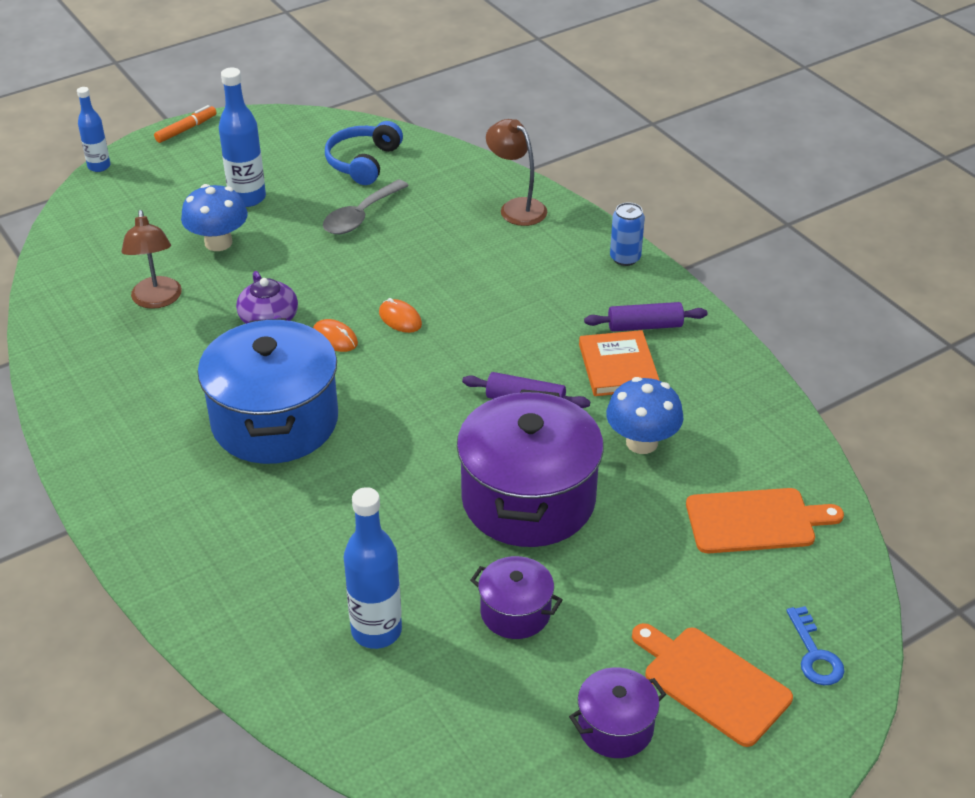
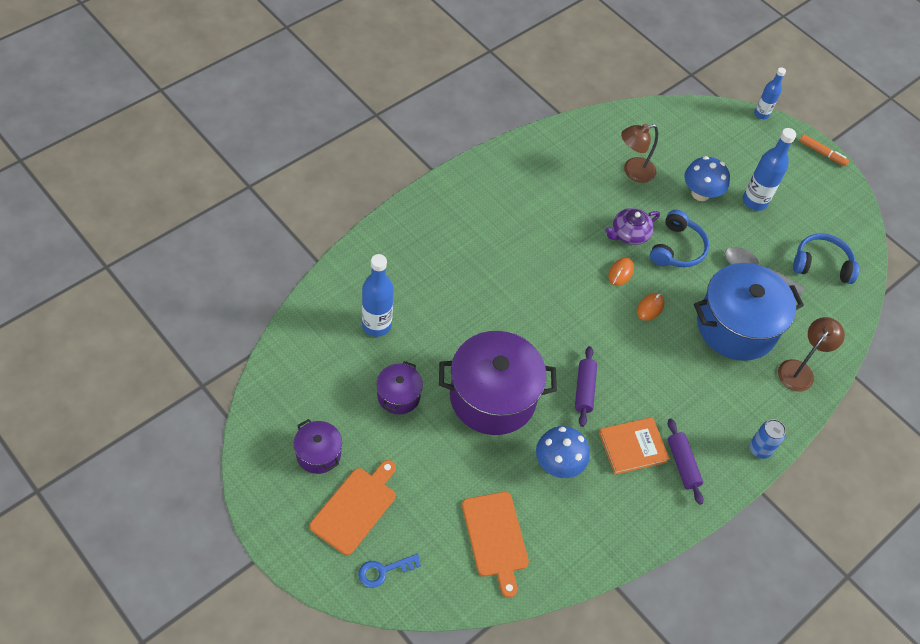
camera: 75 degrees right, 15 degrees up
(275, 421) = (536, 251): blue pot -> blue pot (736, 326)
(307, 279) = (677, 248): none -> blue headphones

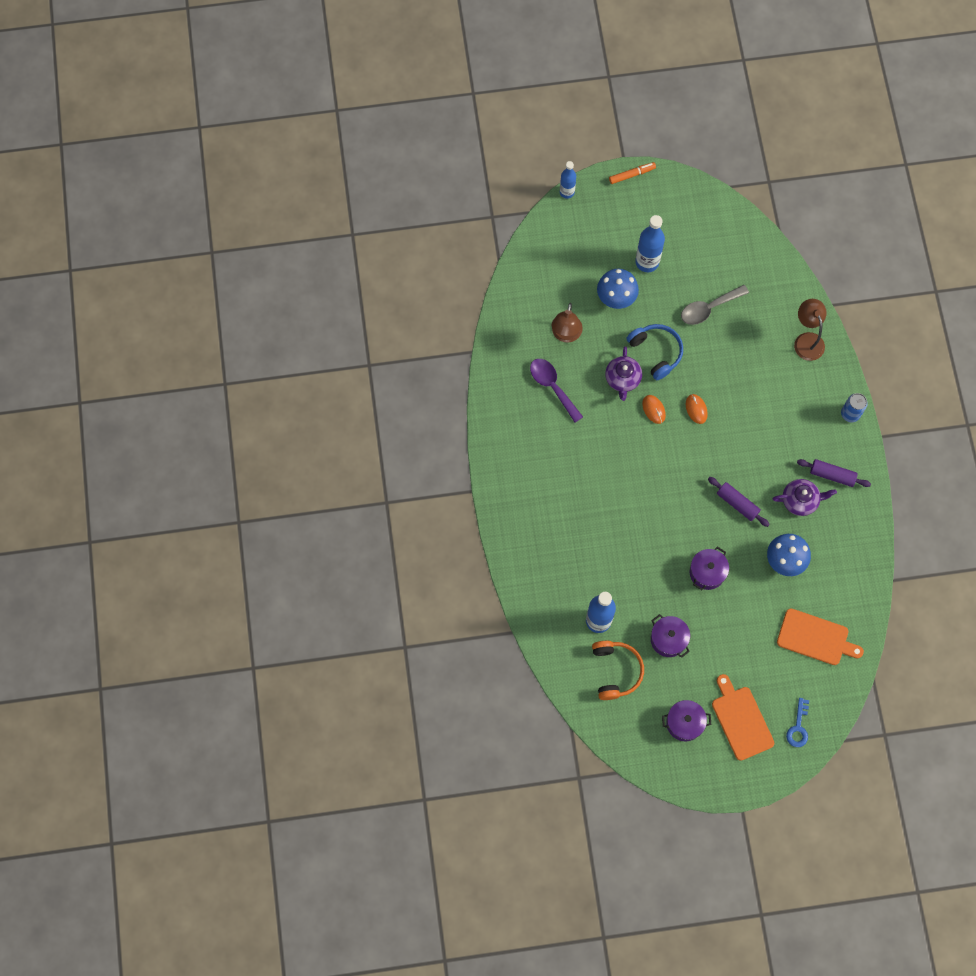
camera: 50 degrees left, 15 degrees up
(334, 364) = (616, 671): none -> orange headphones
(493, 397) = (707, 572): purple pot -> purple pot, size x0.49
(577, 184) = (553, 387): none -> purple spoon
(632, 447) = (800, 500): orange book -> purple teapot
(736, 326) = (747, 358): blue pot -> none
(821, 264) = (730, 256): blue headphones -> none

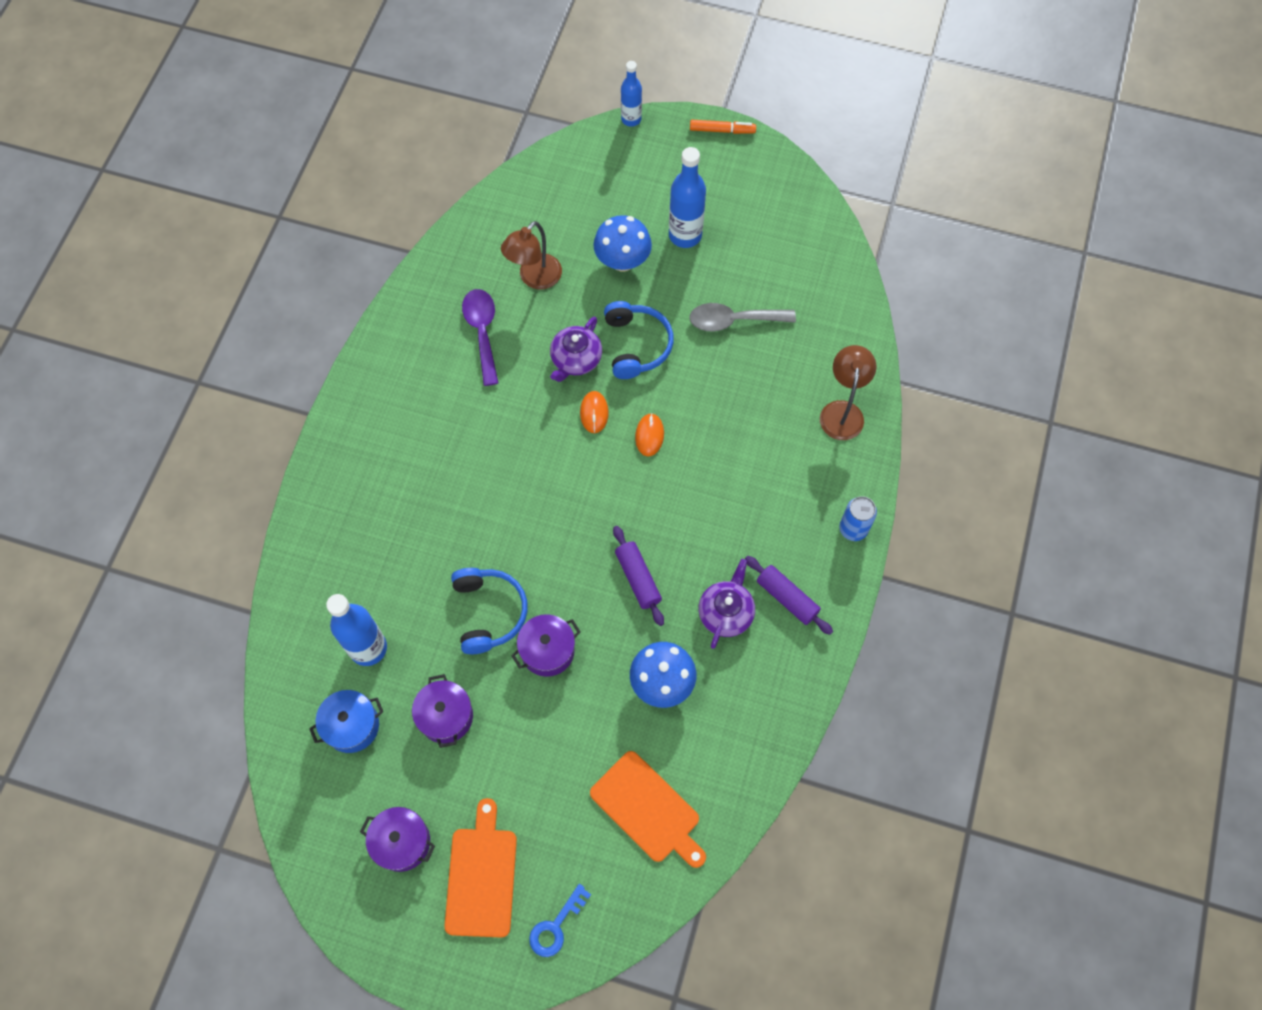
camera: 25 degrees right, 5 degrees down
(616, 671) = (352, 726): orange headphones -> blue pot
(659, 565) = (489, 612): none -> blue headphones
(800, 500) = (726, 612): purple teapot -> purple teapot turned 90 degrees counterclockwise

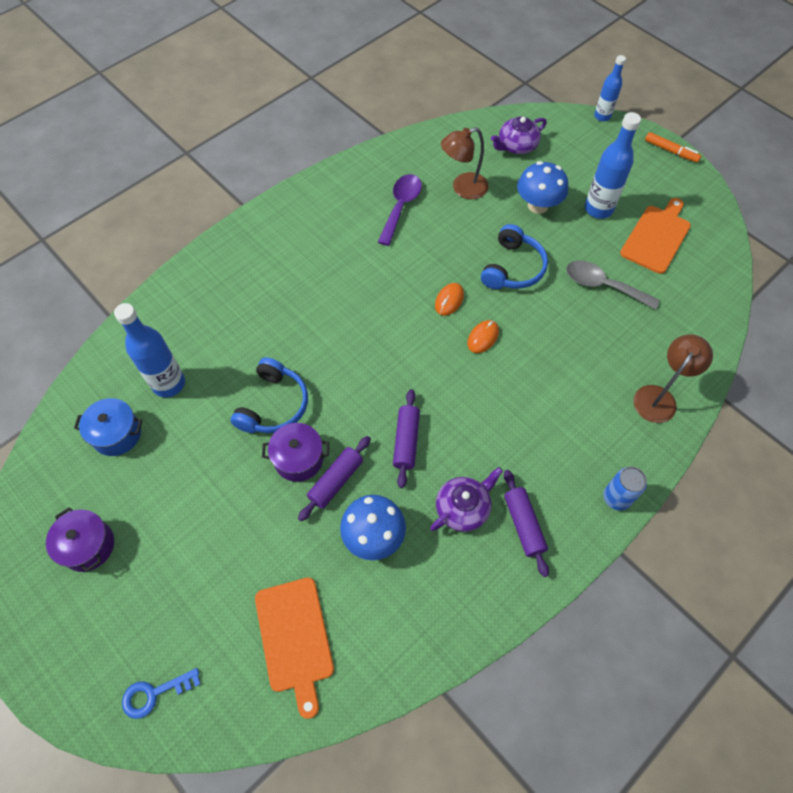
camera: 30 degrees right, 5 degrees down
(446, 716) = (188, 466): purple pot -> none
(481, 876) = (126, 612): orange cutting board -> orange cutting board (656, 237)
(575, 359) = (459, 256): purple teapot -> purple teapot (516, 146)
(596, 652) = (336, 481): none -> purple rolling pin

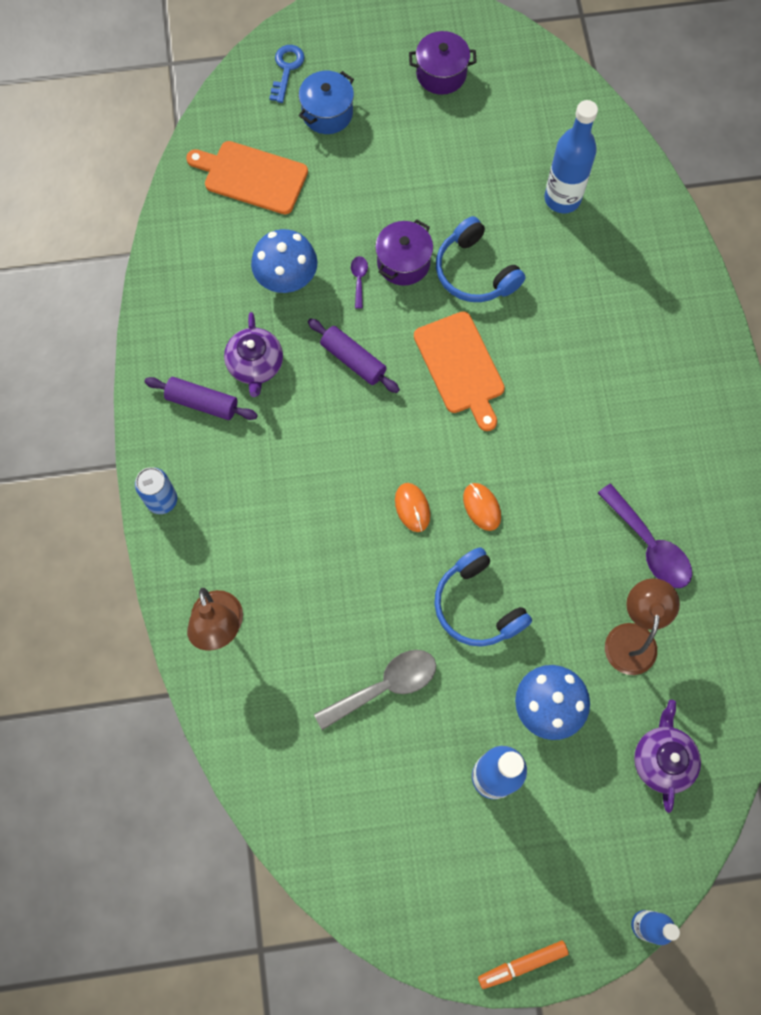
camera: 125 degrees right, 10 degrees up
(117, 434) = (536, 136): blue pot -> blue pot (327, 113)
(336, 481) = (359, 280): purple rolling pin -> purple spoon
(656, 237) = (405, 811): orange cutting board -> orange cutting board (460, 367)

